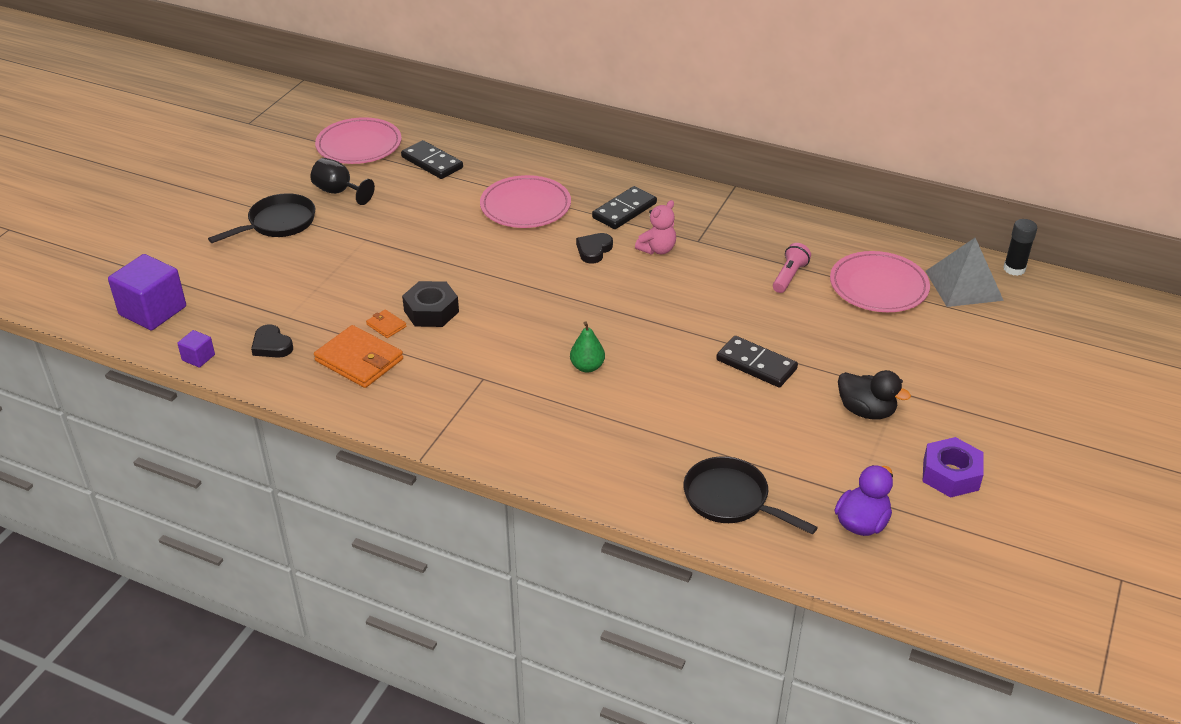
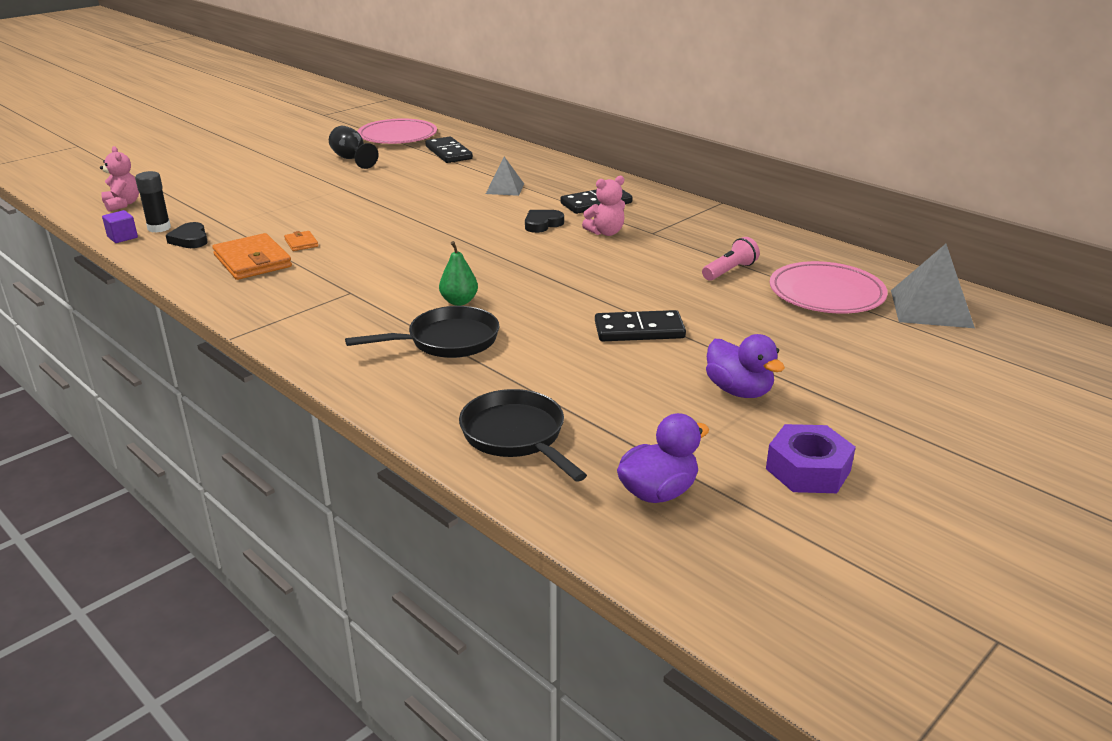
camera: 20 degrees right, 10 degrees down
(153, 311) = (122, 204): purple cube -> pink teddy bear
(278, 223) = (282, 170): black pan -> black pan (447, 341)
(431, 311) = (351, 240): black nut -> none
(525, 206) = (505, 188): pink plate -> grey pyramid
(756, 364) = (639, 330): black domino -> black domino turned 60 degrees counterclockwise
(866, 411) = (739, 391): black duck -> purple duck
(1014, 269) = (1003, 305): black glue stick -> black glue stick (159, 228)

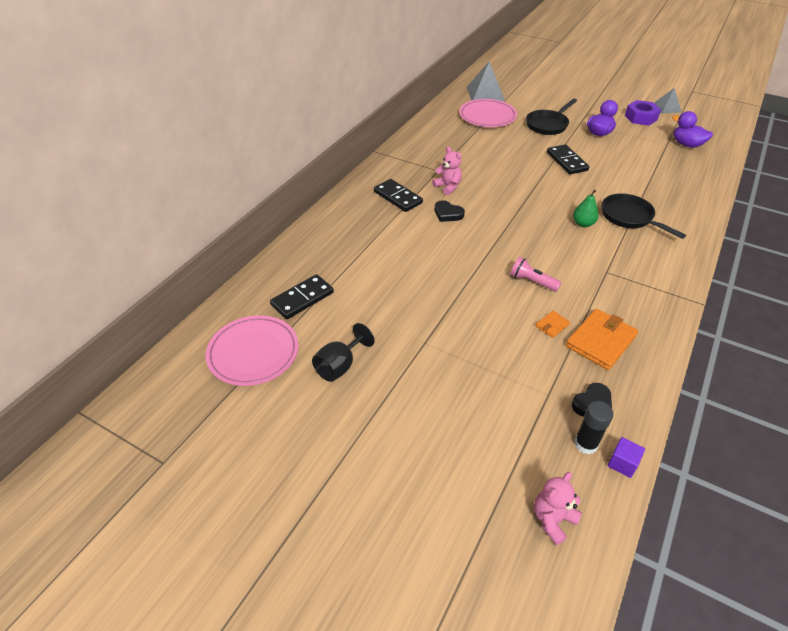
camera: 105 degrees left, 15 degrees up
(505, 188) = (385, 244): grey pyramid -> grey pyramid (666, 107)
(516, 436) = (687, 180): black pan -> black pan (548, 125)
(729, 271) = (478, 142): pink flashlight -> pink flashlight (532, 282)

